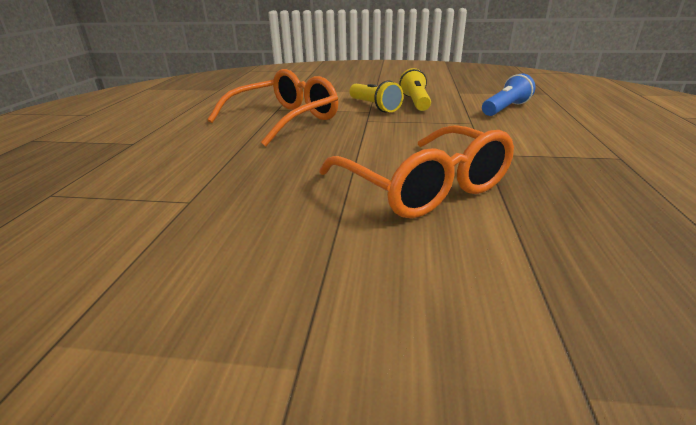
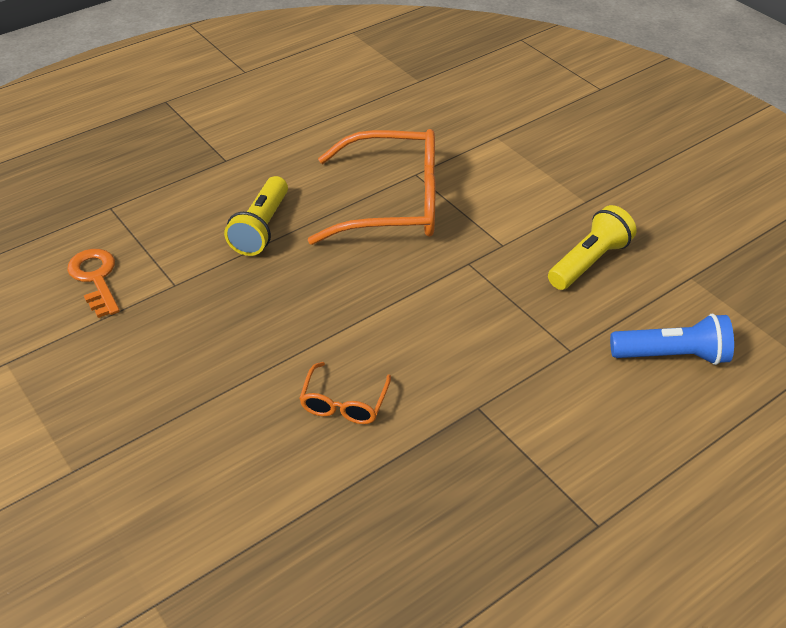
camera: 45 degrees right, 15 degrees up
(96, 233) = (96, 278): none -> orange key
(374, 107) = (524, 239): yellow flashlight -> yellow flashlight (261, 228)
(423, 187) = (344, 403): orange glasses -> orange glasses, size x0.46

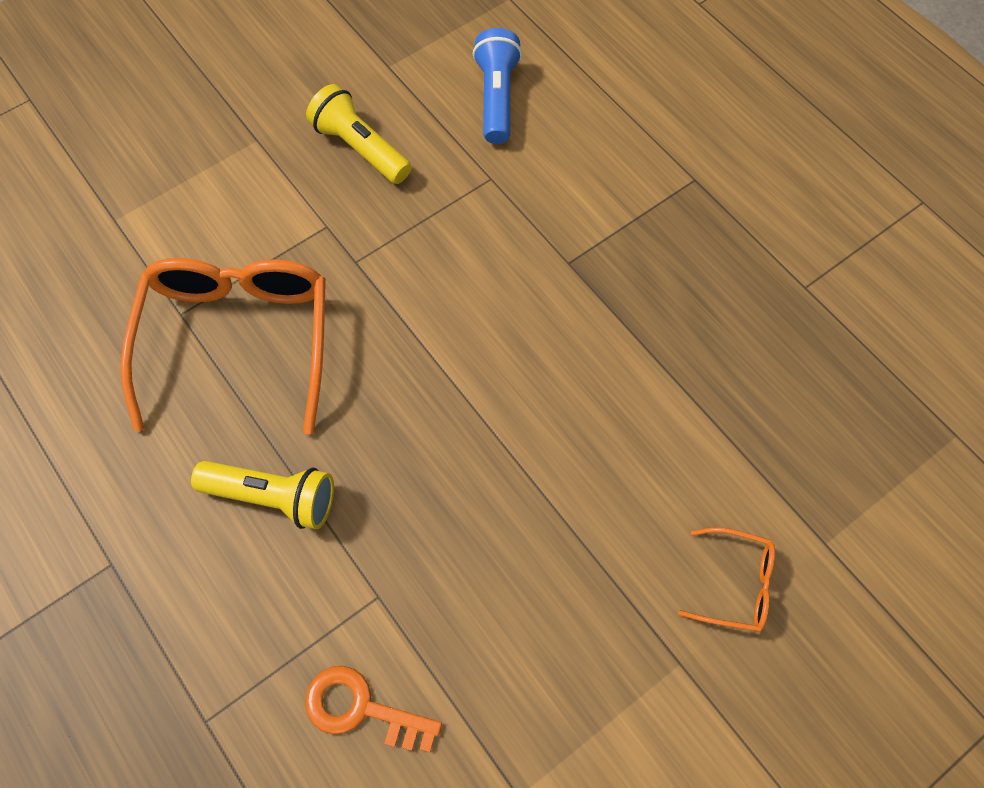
camera: 90 degrees left, 20 degrees up
(96, 278) = (361, 709): orange key -> orange key turned 45 degrees clockwise
(344, 403) = (569, 385): orange glasses -> orange glasses (735, 584)

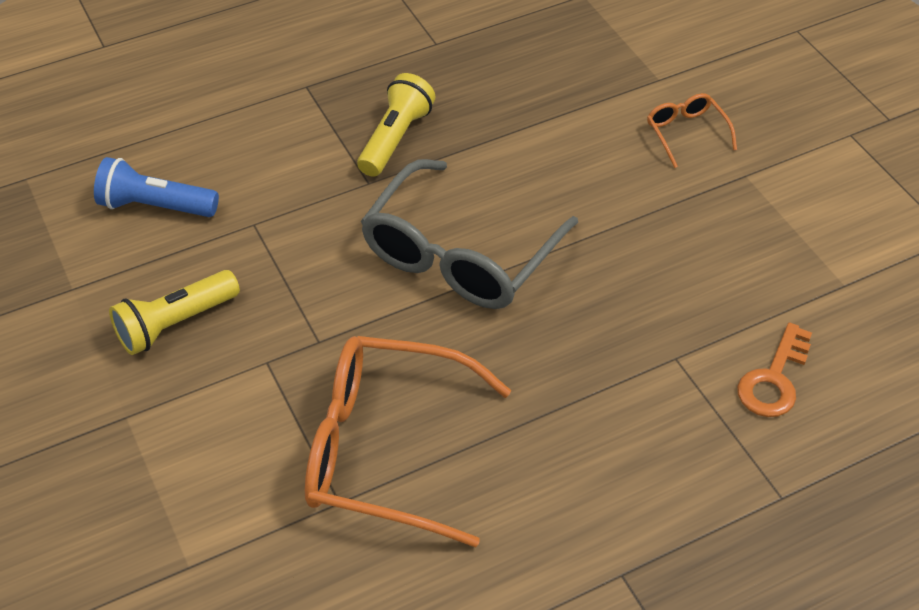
camera: 80 degrees left, 15 degrees down
(273, 497) = (569, 430): yellow flashlight -> yellow flashlight (395, 138)
(486, 363) = (460, 255): none -> grey glasses
(735, 584) = (686, 133): orange glasses -> orange glasses turned 45 degrees counterclockwise

